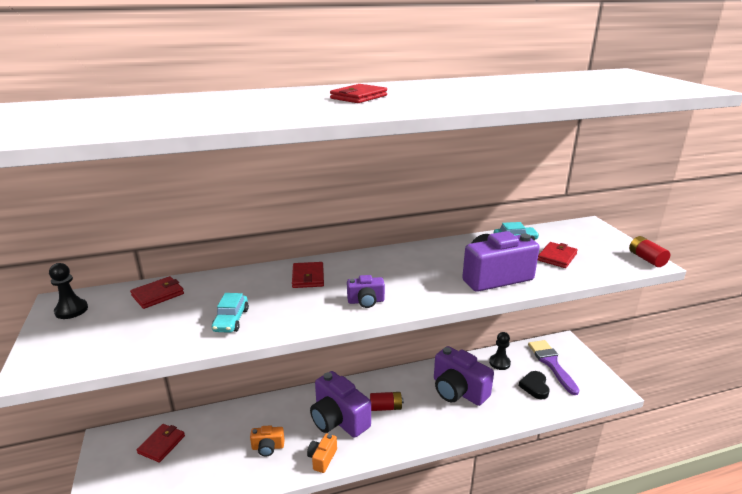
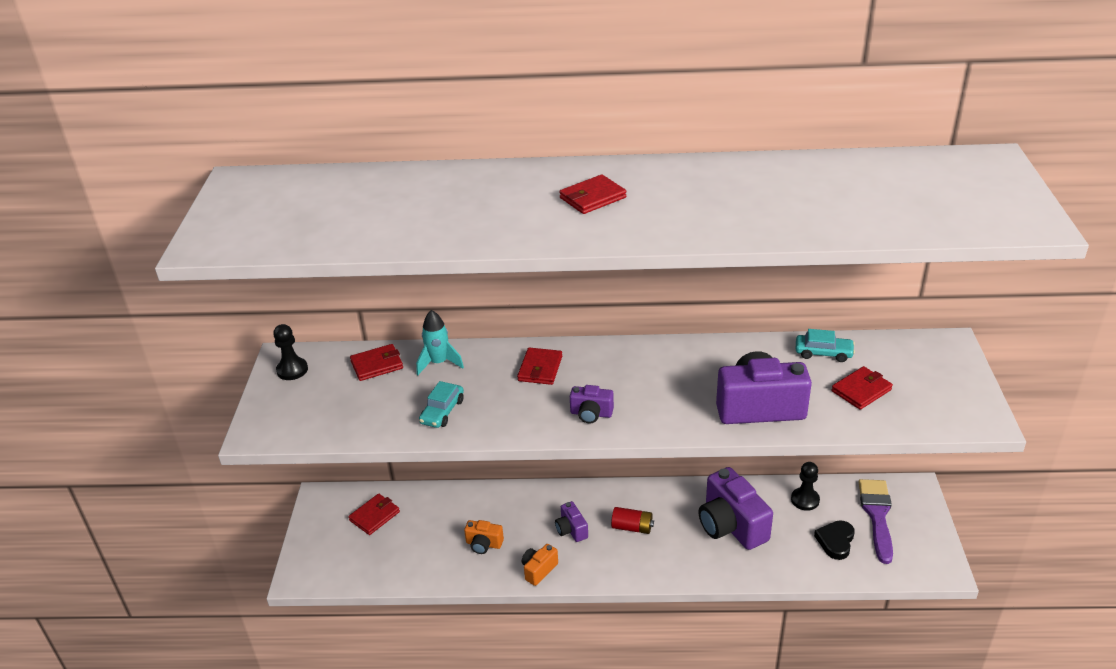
camera: 20 degrees right, 10 degrees up
(216, 285) = (439, 363): none -> turquoise rocket
(338, 419) = (571, 530): purple camera -> purple camera, size x0.49
(646, 259) = (983, 414): red battery -> none

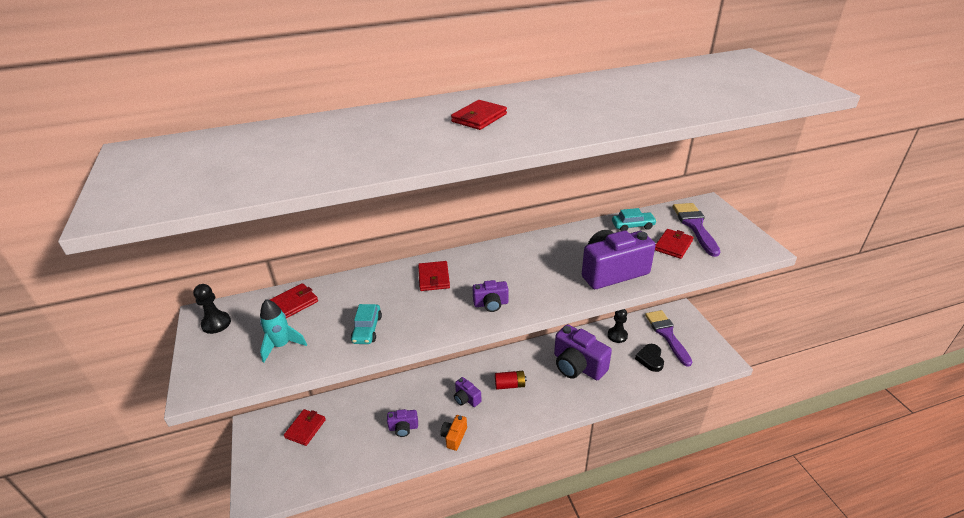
camera: 20 degrees left, 0 degrees up
(439, 363) = (348, 290): turquoise rocket -> turquoise rocket (282, 345)
(484, 544) = (403, 428): orange camera -> purple camera
(909, 371) = (695, 226): none -> purple brush

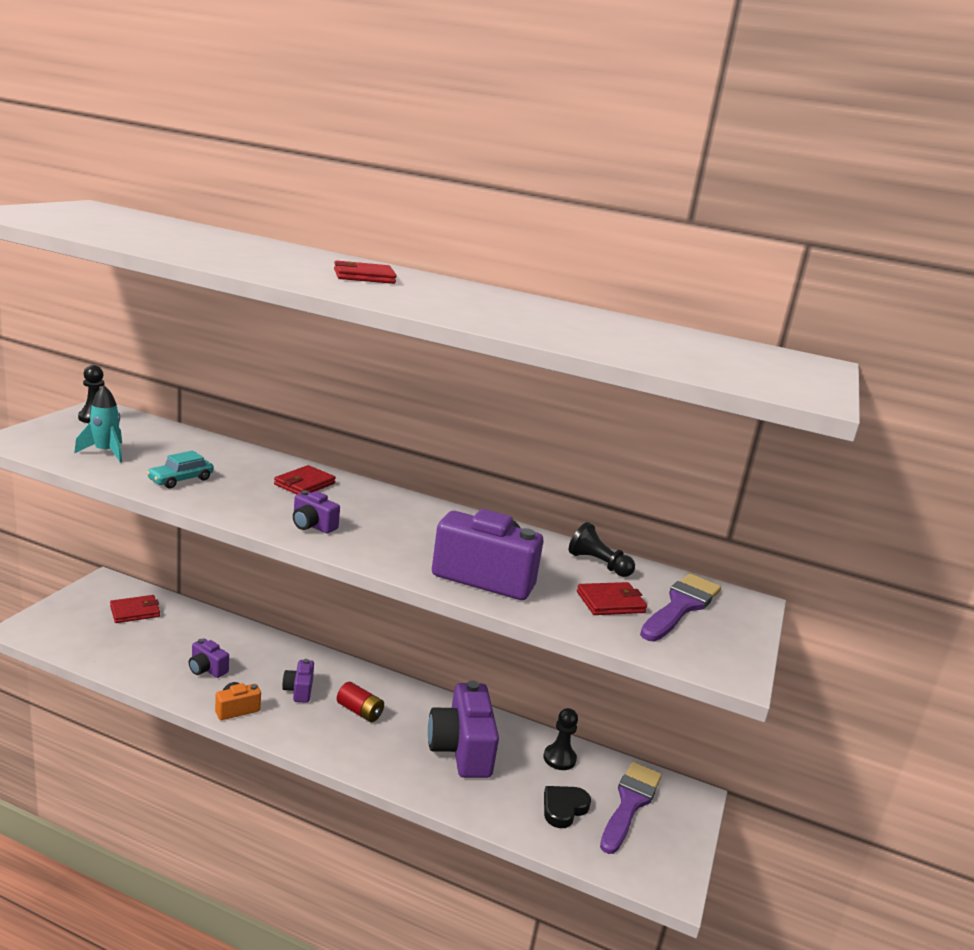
camera: 35 degrees right, 15 degrees down
(294, 303) = (167, 437): red wallet -> none
(633, 226) = (598, 564): turquoise car -> black pawn

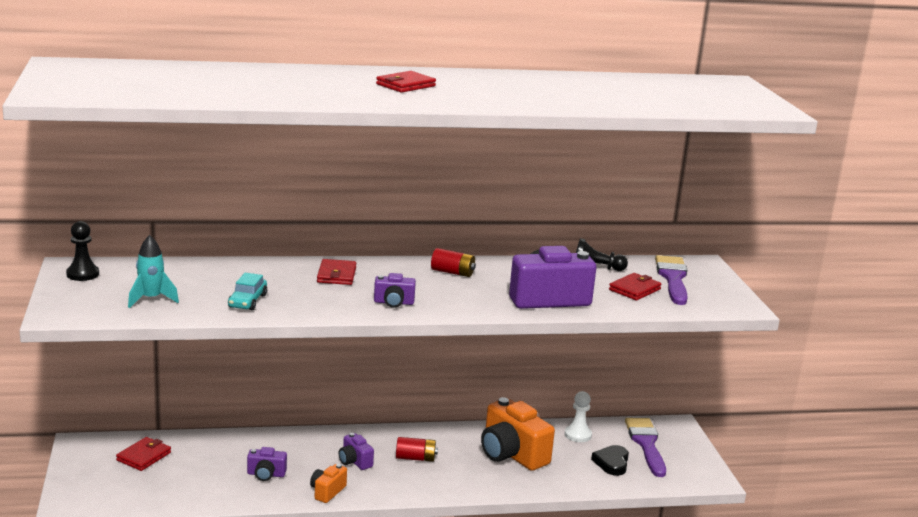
camera: 30 degrees left, 0 degrees up
(425, 518) = (452, 272): none -> red battery
(461, 749) = (512, 454): purple camera -> orange camera
(559, 758) = (578, 435): black pawn -> white pawn

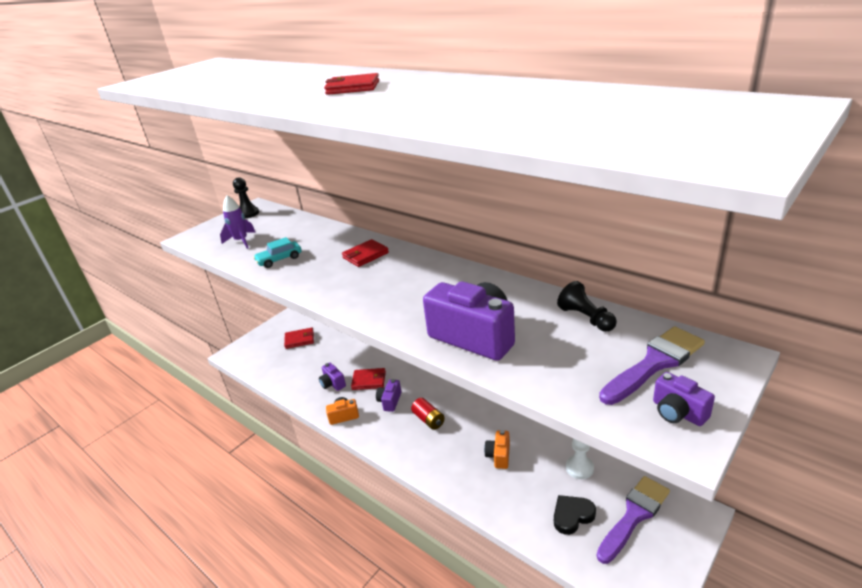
camera: 55 degrees right, 10 degrees up
(151, 299) = (241, 241): turquoise rocket -> purple rocket
(393, 303) = (354, 293): purple camera -> purple camera (678, 412)
(452, 272) = (447, 279): red battery -> none
(512, 454) = (499, 456): orange camera -> orange camera, size x0.49
(634, 289) = (582, 360): red wallet -> red wallet (369, 380)

